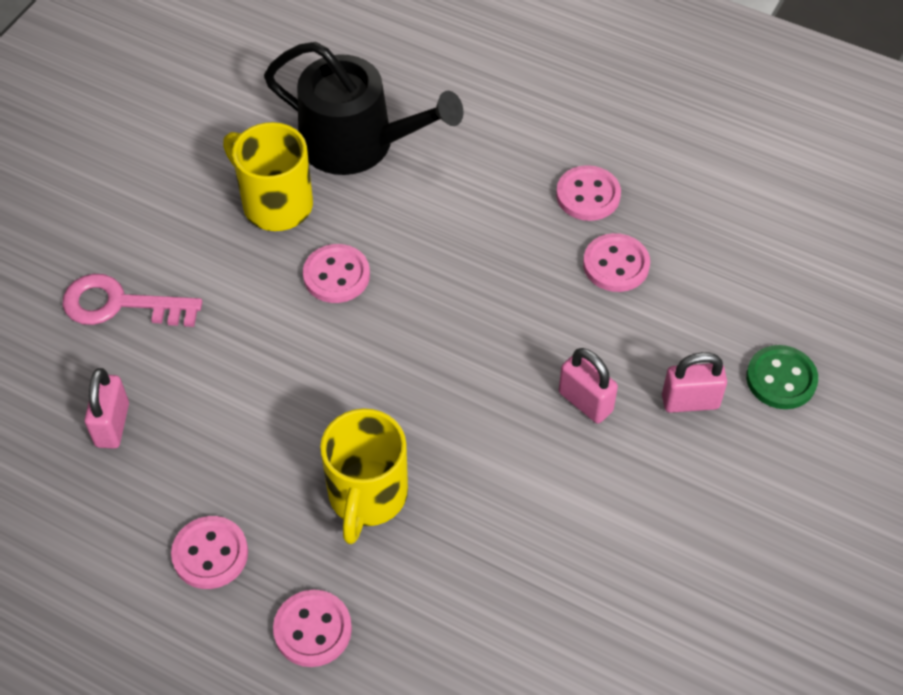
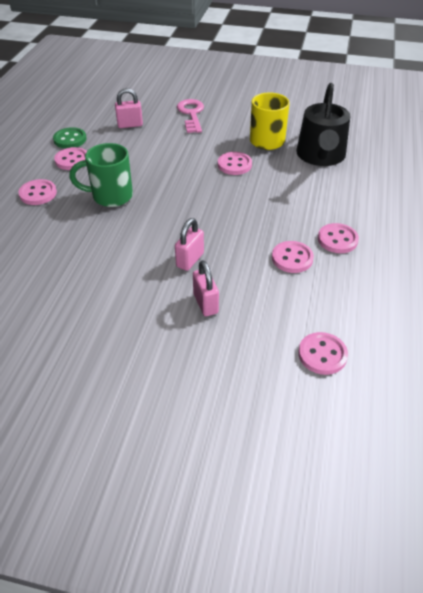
camera: 75 degrees right, 10 degrees down
(367, 496) = (110, 196): yellow mug -> green mug
(781, 379) = (239, 345): green button -> green button (70, 139)
(813, 288) = (322, 354): none -> pink button

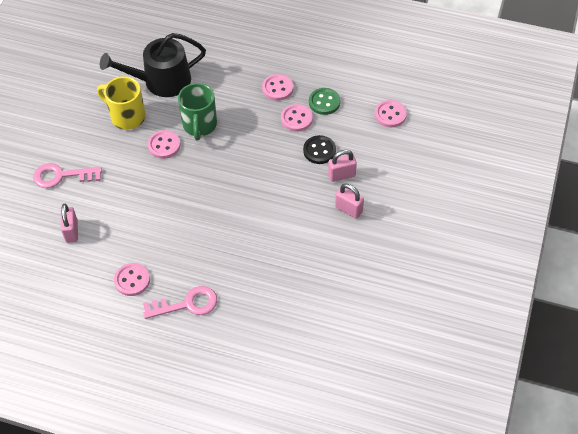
camera: 85 degrees left, 10 degrees up
(38, 193) = (187, 304): pink button -> pink key
(70, 139) = (90, 286): green button -> green button (324, 102)
(110, 196) = (200, 242): green mug -> green mug (199, 125)
(190, 260) = (293, 183): pink padlock -> pink padlock (348, 209)
(243, 281) = (319, 150): none -> black button
(321, 156) = (161, 81): black watering can -> black watering can turned 150 degrees clockwise

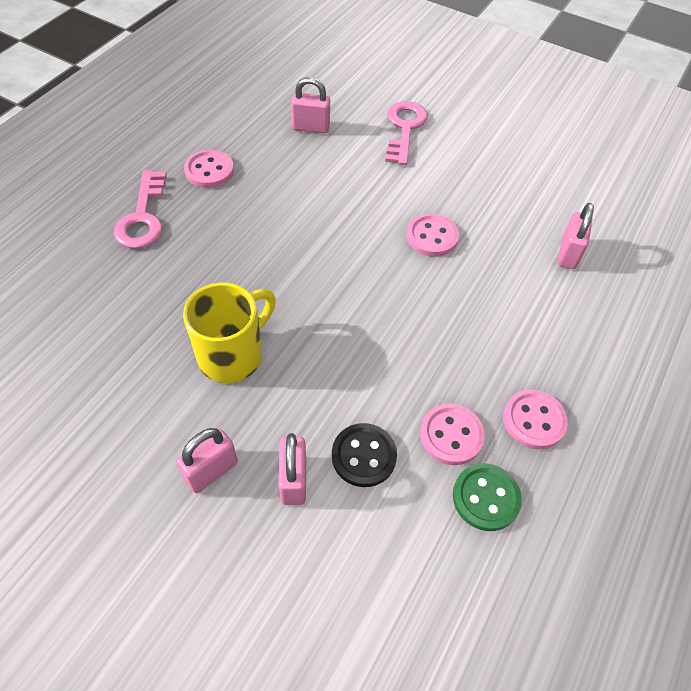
camera: 100 degrees right, 0 degrees up
(127, 116) = (498, 204): yellow mug -> yellow mug (233, 355)
(161, 81) = (568, 254): black watering can -> pink padlock
(199, 125) = (463, 287): green mug -> none
(390, 115) = (427, 633): pink button -> none

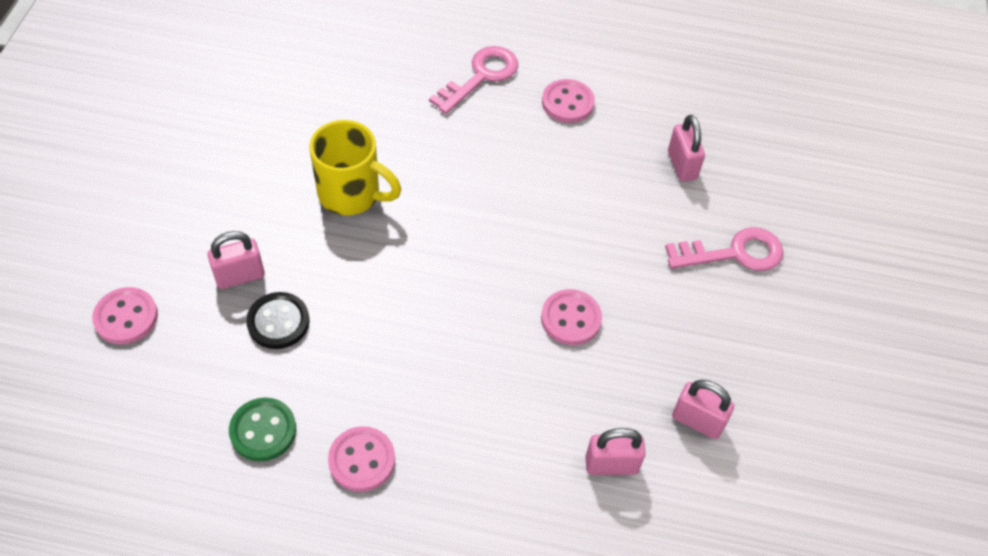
camera: 70 degrees right, 0 degrees up
(143, 217) = (481, 76): pink key -> pink key turned 150 degrees clockwise
(211, 471) = (233, 217): pink padlock -> pink padlock (697, 421)
(451, 435) = (321, 388): pink button -> pink button (126, 317)

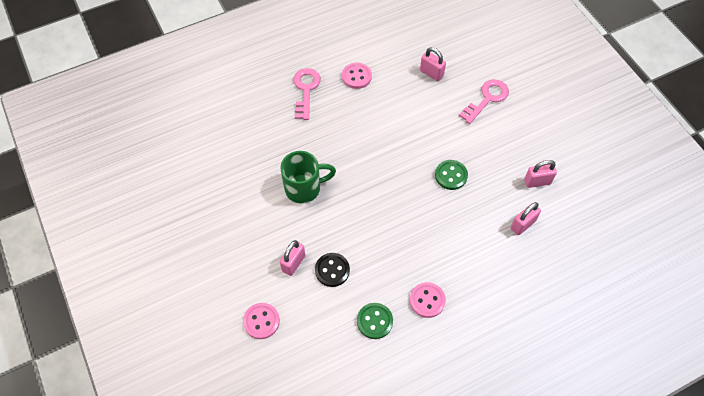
camera: 35 degrees left, 5 degrees up
(351, 194) = (304, 188): yellow mug -> green mug
(571, 319) = (451, 175): pink button -> green button

